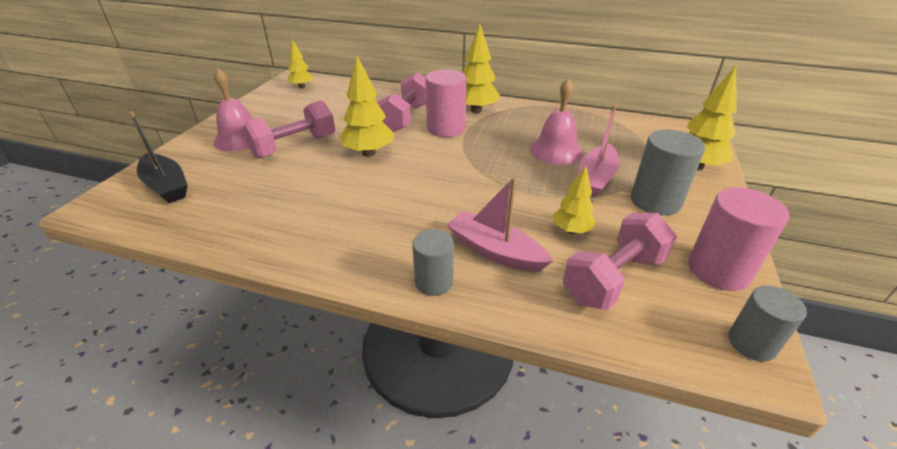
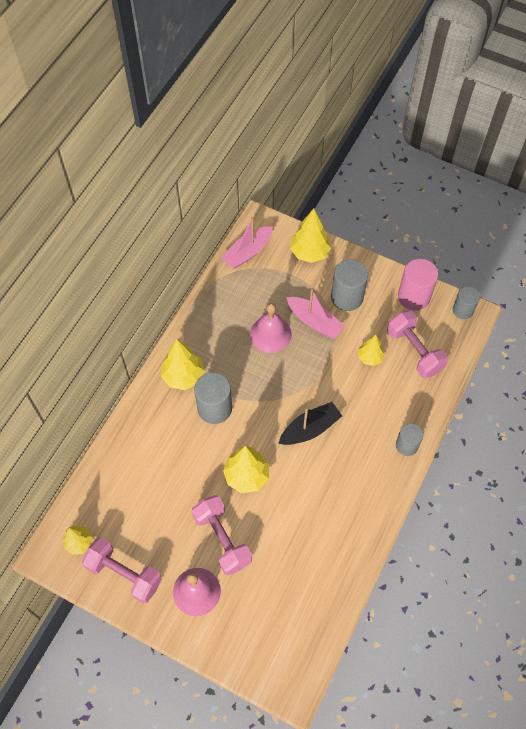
camera: 80 degrees left, 25 degrees up
(166, 186) = (271, 638): black boat -> black boat (310, 429)
(406, 118) = (185, 439): pink dumbbell -> pink dumbbell (124, 574)
(446, 128) = (214, 408): pink cylinder -> grey cylinder
(495, 251) = (384, 406): pink boat -> pink boat (247, 252)

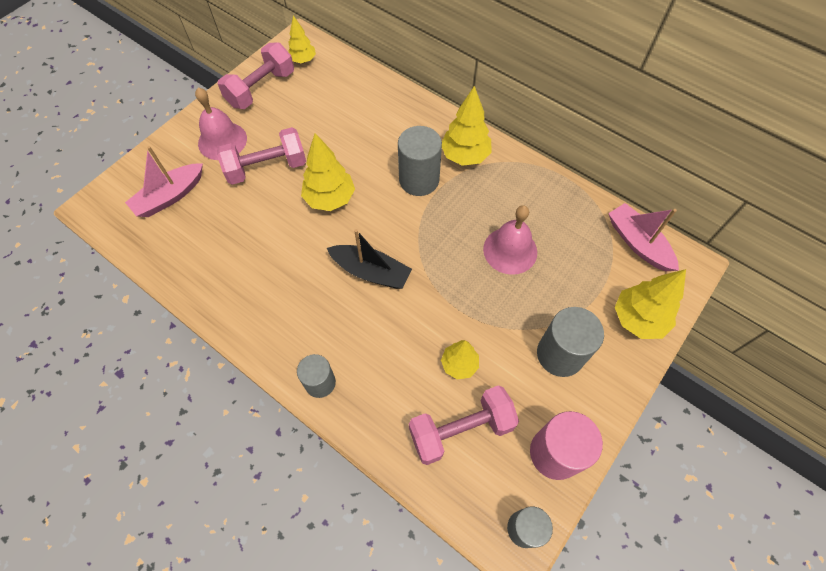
camera: 100 degrees right, 0 degrees up
(310, 429) = (371, 272): black boat -> black boat turned 45 degrees counterclockwise
(314, 322) = (523, 305): pink boat -> pink boat (170, 197)

